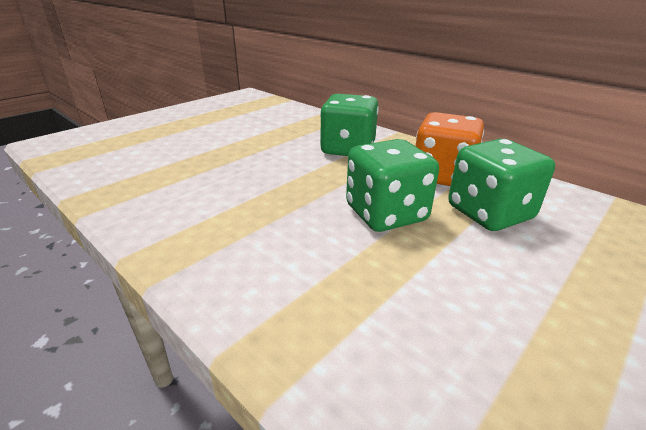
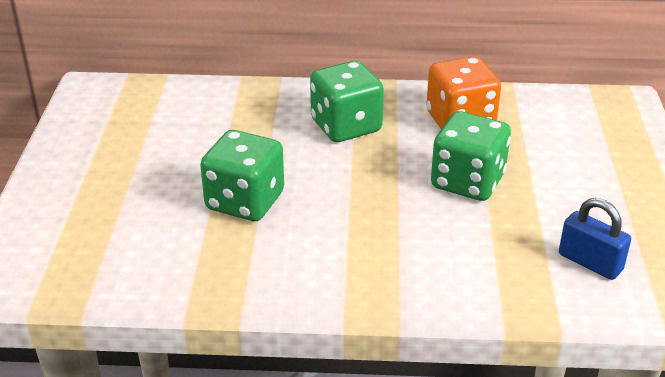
camera: 40 degrees left, 5 degrees up
(414, 349) = (590, 262): none -> blue padlock
(489, 213) = (530, 143): green dice -> green dice (245, 201)

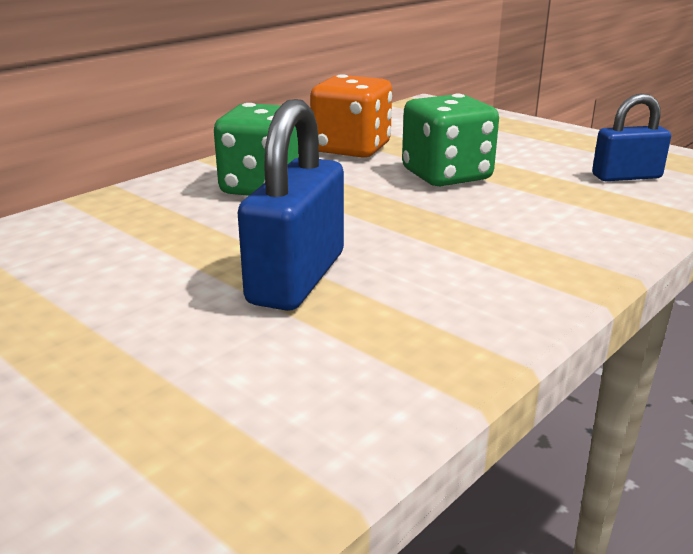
camera: 50 degrees left, 10 degrees down
(245, 201) = (297, 278): green dice -> blue padlock

